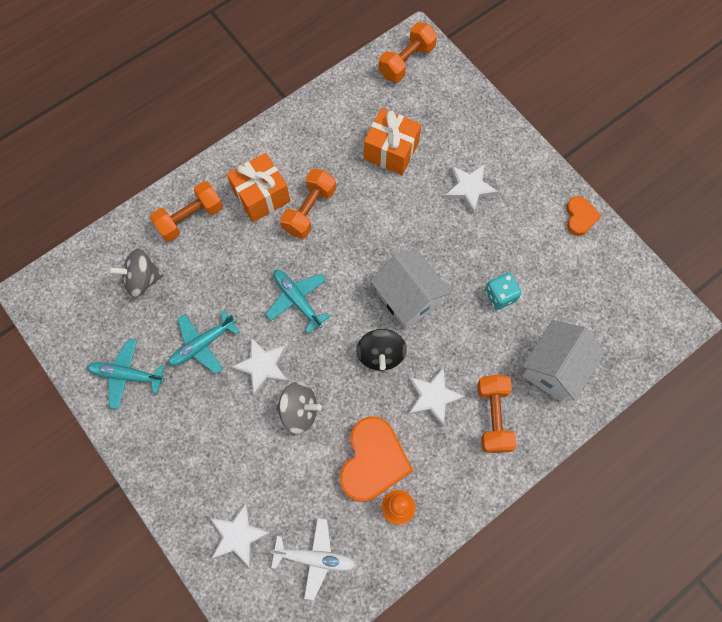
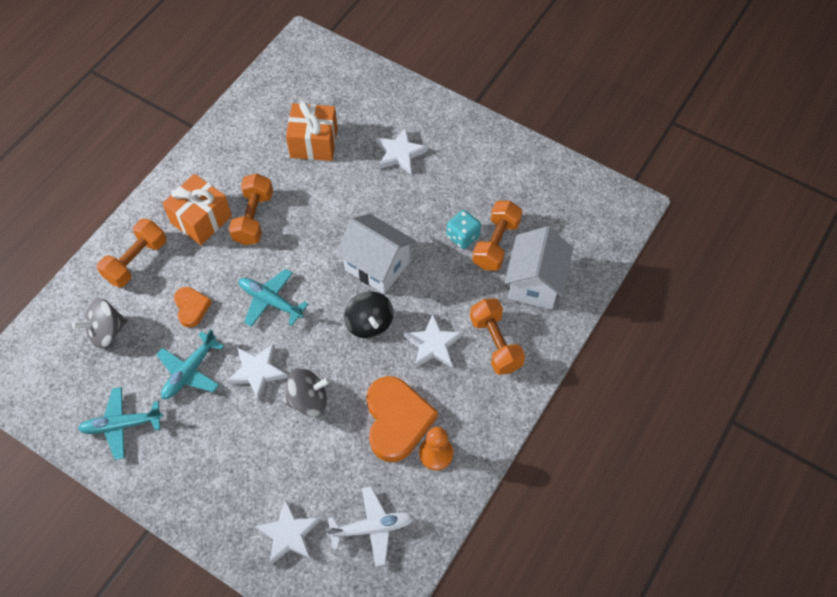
camera: 20 degrees left, 10 degrees down
(406, 61) = (300, 61): orange dumbbell -> orange dumbbell (496, 244)
(580, 217) = (510, 147): orange heart -> orange heart (191, 307)

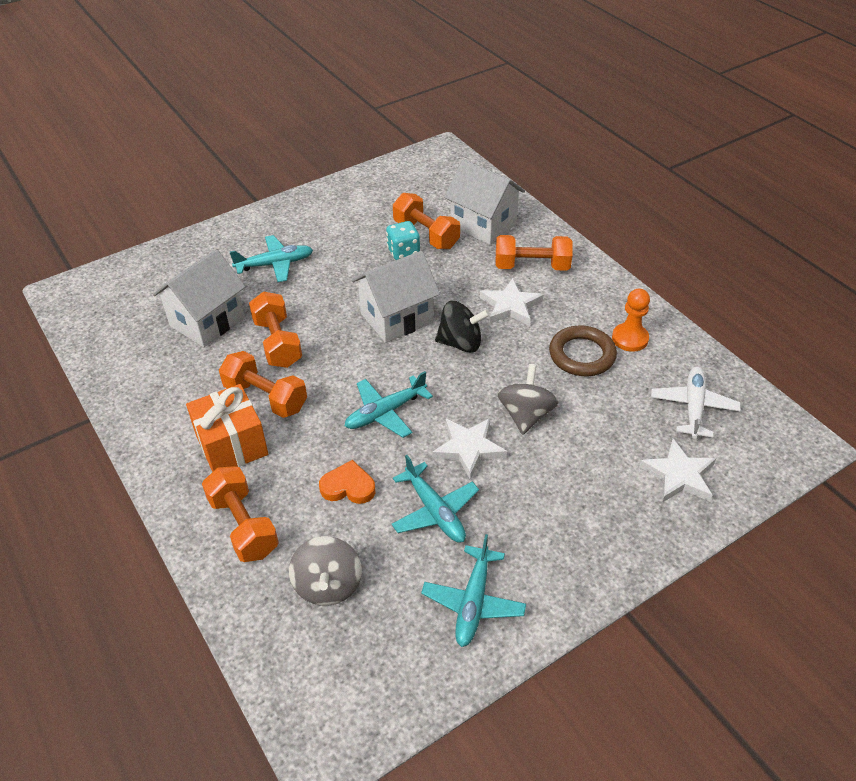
camera: 65 degrees left, 15 degrees down
(312, 198) = (277, 343): none -> orange dumbbell
(314, 143) = (207, 321): orange gift -> white house
(397, 420) = (582, 355): orange heart -> brown ring
(400, 153) = (275, 264): white star -> turquoise plane

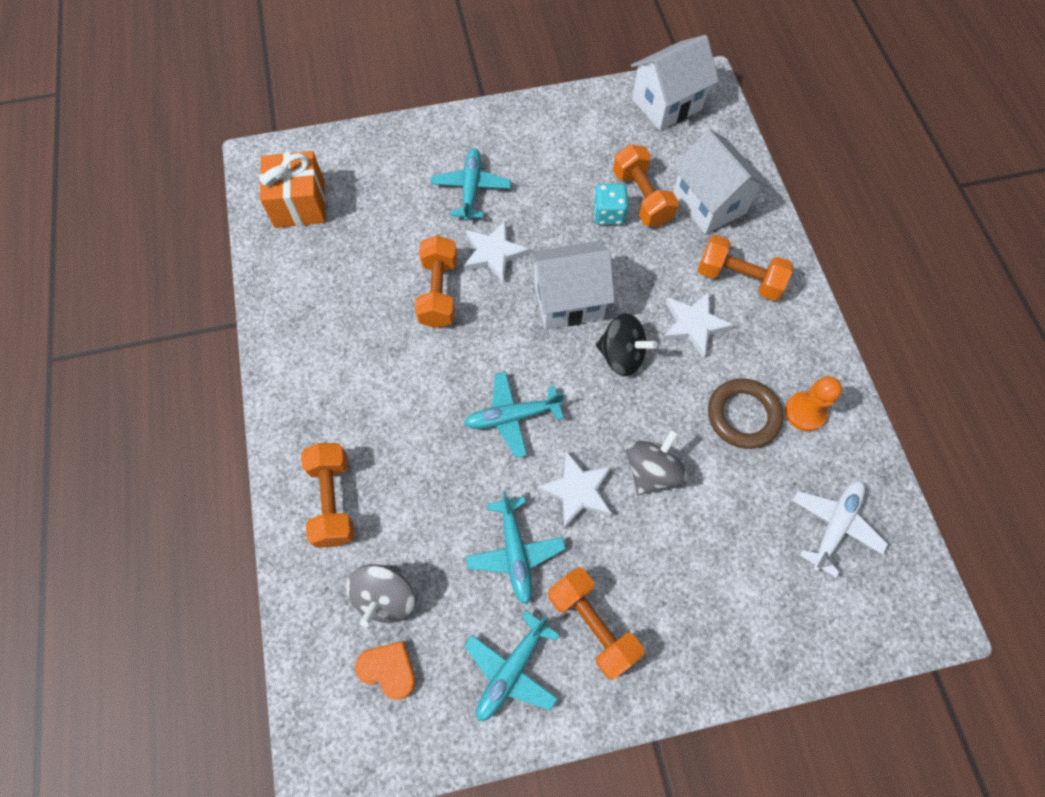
camera: 20 degrees right, 20 degrees up
(207, 321) = (380, 242): white house -> white house (666, 104)
(232, 445) = (353, 402): orange gift -> orange gift (300, 204)
(265, 397) = (404, 356): orange dumbbell -> orange dumbbell (592, 624)
(275, 264) = (471, 189): turquoise plane -> turquoise plane turned 90 degrees counterclockwise
(348, 487) = (444, 492): orange heart -> orange heart (389, 669)
(679, 475) = (779, 605): white star -> white star (493, 253)

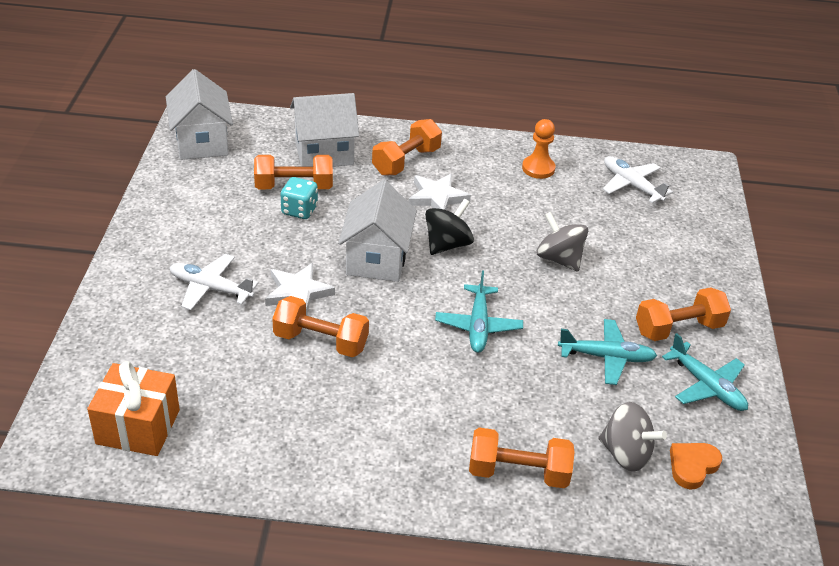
camera: 75 degrees left, 25 degrees down
(471, 189) = (211, 288): turquoise plane -> white plane
(577, 491) = (562, 305): white star -> none
(743, 415) = (529, 198): brown ring -> none

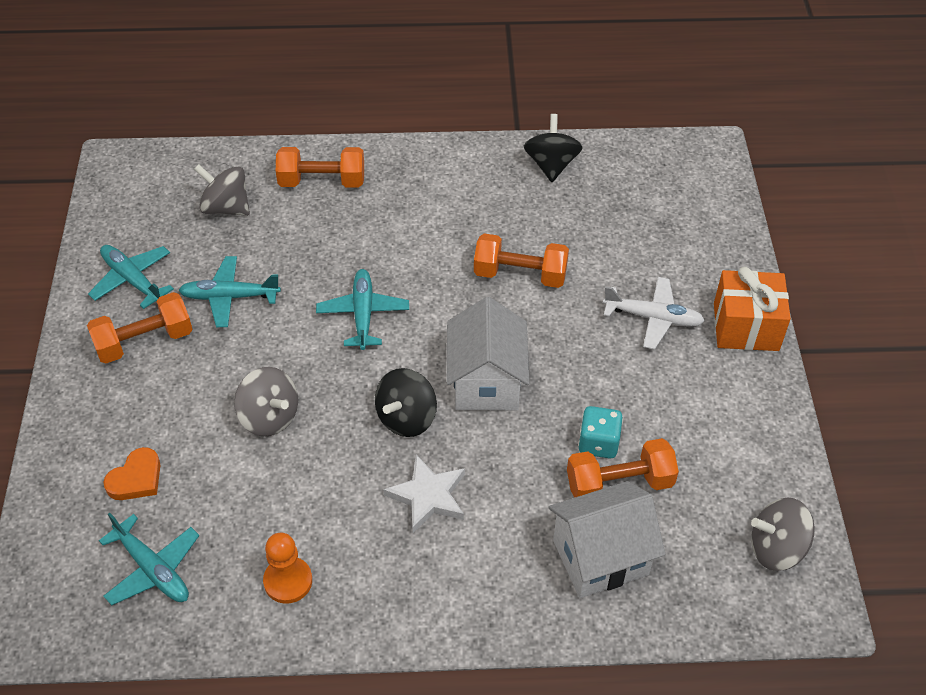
camera: 175 degrees right, 10 degrees up
(138, 427) = (649, 177): orange gift -> orange gift (746, 326)
(202, 142) = (776, 548): white house -> grey spinning top
(244, 458) = (551, 165): none -> black spinning top
(298, 292) = (560, 326): white star -> none
(406, 161) = (481, 561): orange dumbbell -> none
(631, 185) = (153, 569): white plane -> turquoise plane
(692, 466) = (168, 204): orange heart -> orange heart (136, 478)

